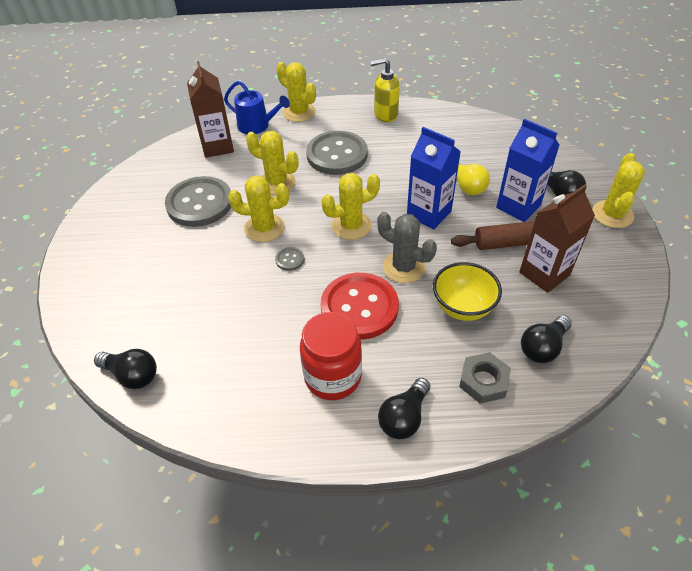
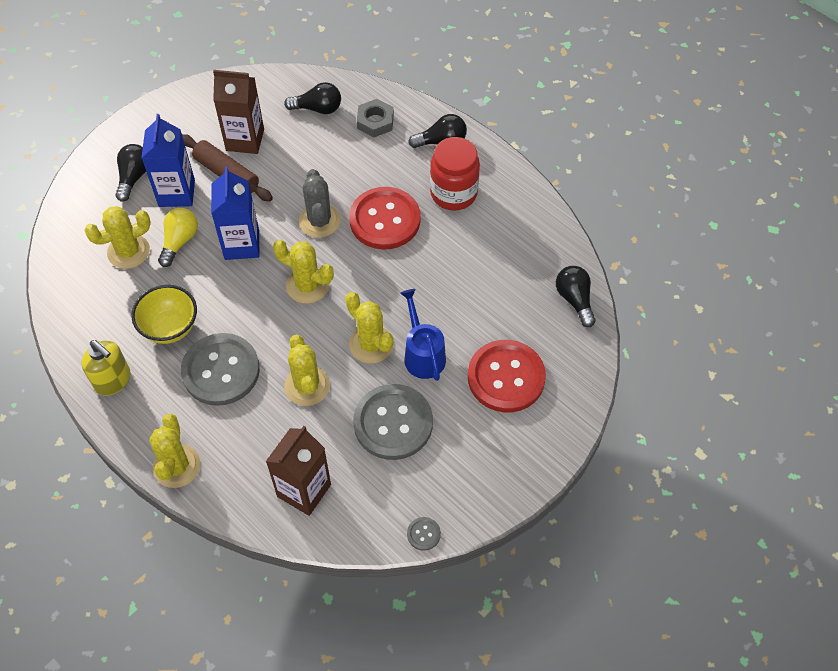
camera: 135 degrees left, 10 degrees up
(144, 279) = (506, 377): none -> red button
(257, 126) = (236, 485): blue watering can -> blue watering can (422, 354)
(290, 259) = (385, 297): grey button -> grey button (423, 534)
(463, 307) = (324, 165): yellow bowl -> yellow bowl (170, 327)
(612, 214) = (134, 133): yellow cactus -> yellow cactus (128, 251)

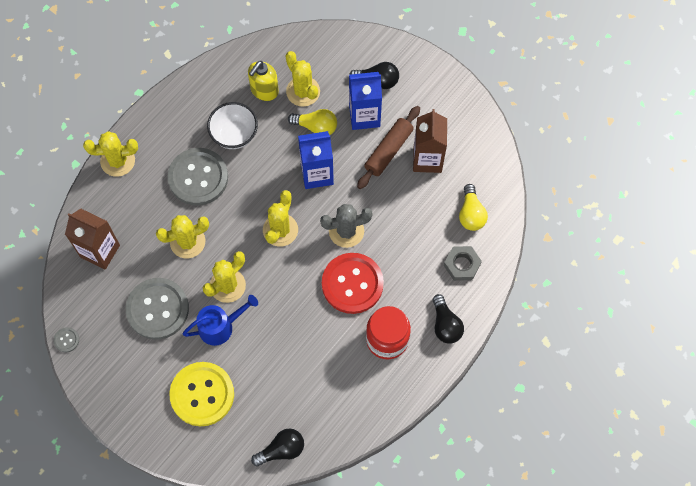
camera: 85 degrees right, 10 degrees up
(113, 380) = (186, 104): yellow soap dispenser -> yellow soap dispenser (264, 90)
(170, 327) = (234, 135): yellow bowl -> white bowl
(318, 108) = (471, 214): black light bulb -> yellow light bulb
(506, 377) = (202, 394): red button -> yellow button

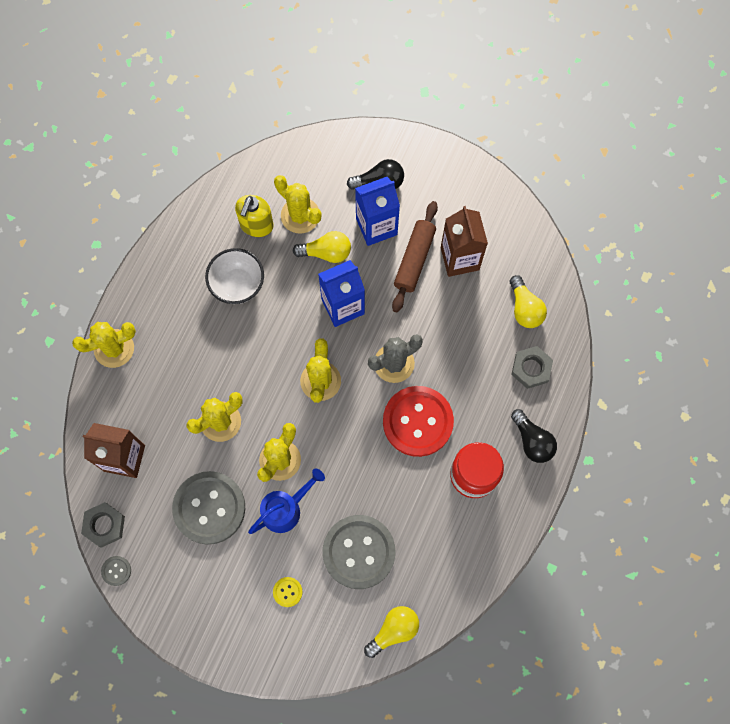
camera: 15 degrees left, 5 degrees up
(68, 301) = (104, 525): none -> grey nut
(198, 177) = (211, 344): grey button -> grey button (359, 552)
(202, 394) = (287, 592): yellow button -> yellow button, size x0.40
(282, 450) = (394, 630): black light bulb -> yellow light bulb

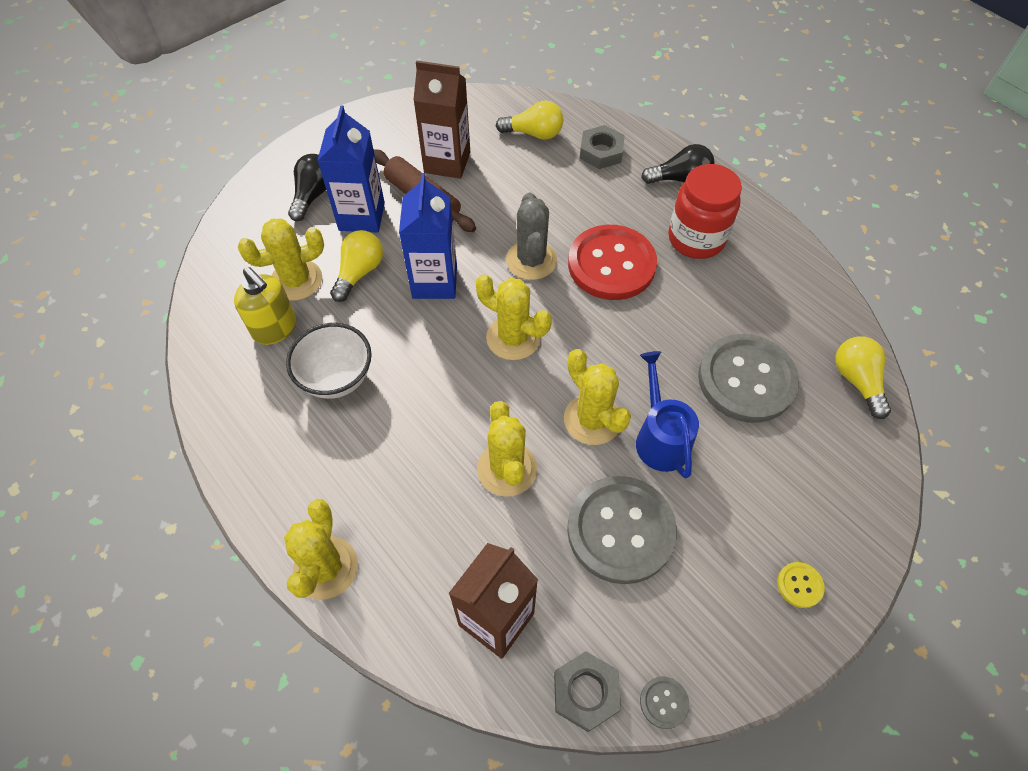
camera: 65 degrees left, 15 degrees down
(287, 592) = (772, 478): yellow button -> yellow button (799, 585)

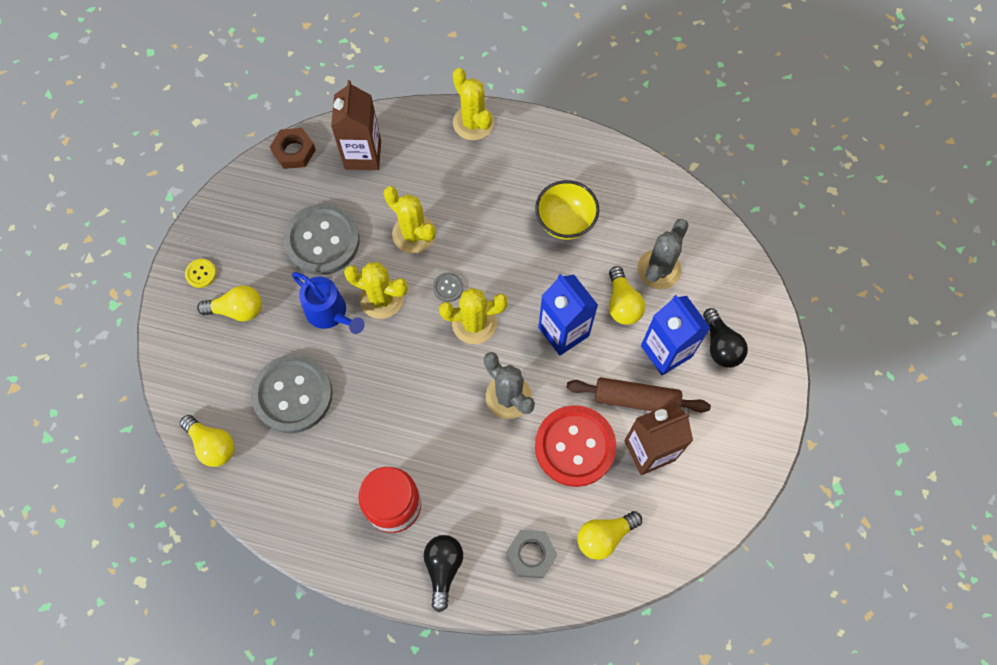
camera: 145 degrees right, 10 degrees up
(275, 328) = (636, 228): yellow soap dispenser -> none
(296, 280) = (659, 269): yellow cactus -> grey cactus
(337, 378) = (565, 222): white bowl -> yellow bowl
(585, 692) = (294, 151): grey nut -> brown nut
(611, 264) = (445, 433): red button -> red button (575, 446)
(664, 702) = (251, 170): grey button -> grey button (448, 287)
(680, 179) = (443, 568): black light bulb -> black light bulb turned 135 degrees clockwise
(769, 508) = (238, 310): none -> yellow light bulb

